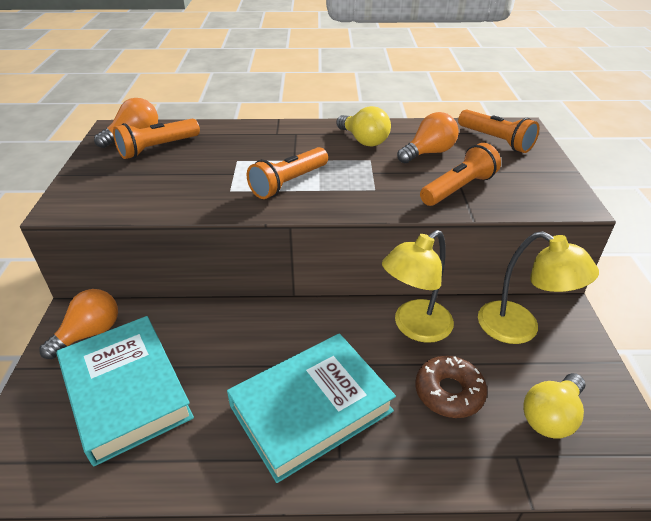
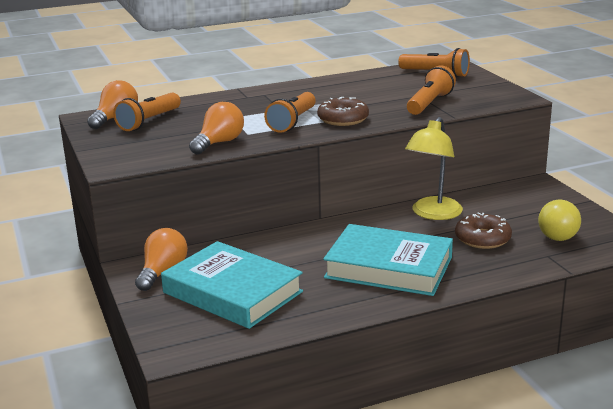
camera: 20 degrees left, 15 degrees down
(311, 408) = (388, 267): turquoise book -> turquoise book turned 75 degrees clockwise
(344, 192) = (343, 119): none -> brown donut
(364, 140) = (328, 89): yellow light bulb -> none
(428, 153) = (389, 88): orange light bulb -> orange light bulb (219, 143)
(519, 329) = (511, 199): yellow lamp -> none

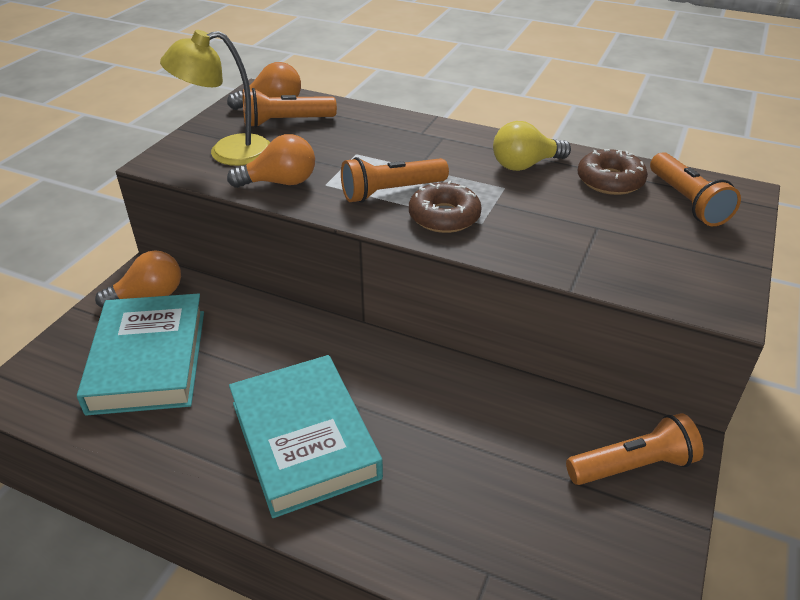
camera: 45 degrees right, 15 degrees up
(429, 103) = (583, 248): orange flashlight -> orange flashlight (633, 466)
(433, 214) = (472, 398): yellow lamp -> yellow lamp (227, 153)
(482, 239) = (461, 479): brown donut -> brown donut (610, 181)
(559, 234) = (562, 550): yellow light bulb -> yellow light bulb (525, 165)

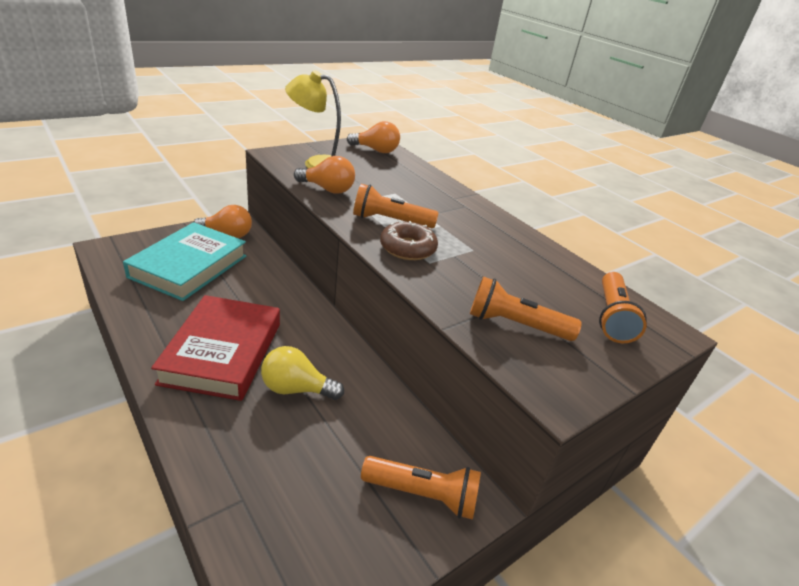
camera: 25 degrees right, 5 degrees down
(286, 122) = (373, 161): orange flashlight -> orange flashlight (515, 325)
(304, 439) = (222, 352): turquoise book -> red book
(525, 165) = (505, 243): yellow light bulb -> yellow light bulb (296, 389)
(610, 181) = (561, 278): brown donut -> none

